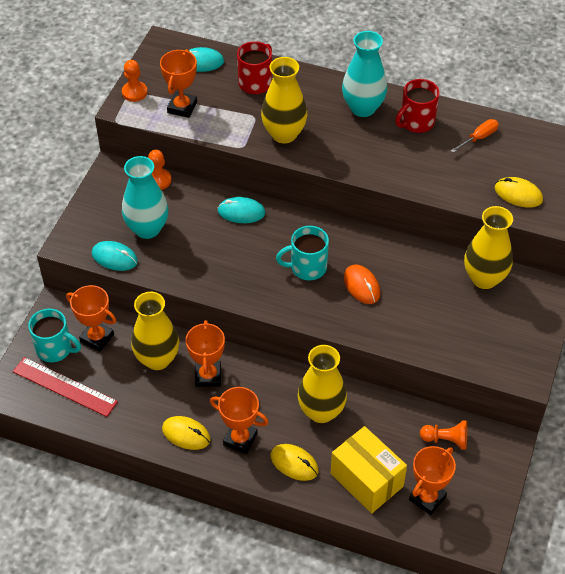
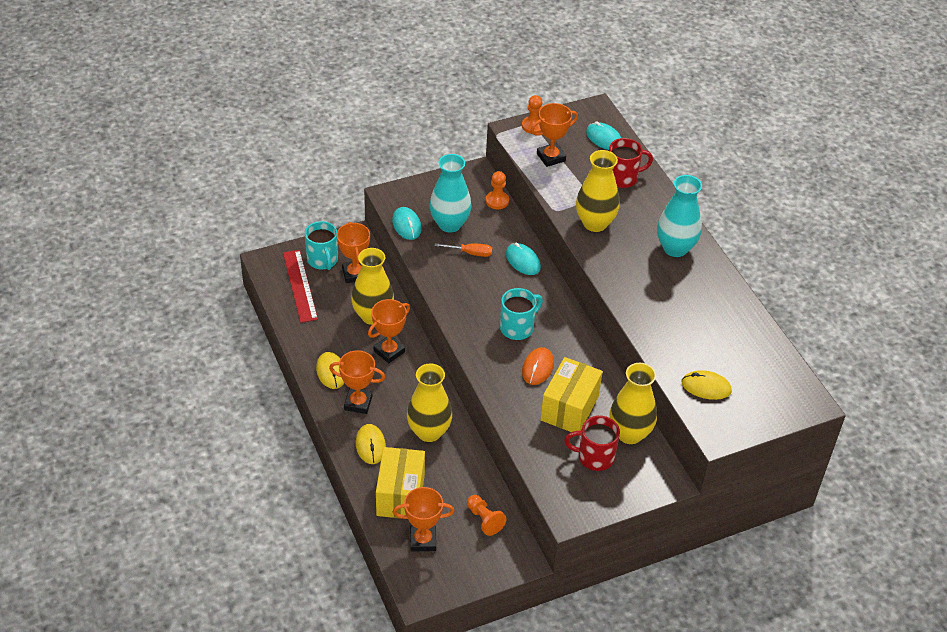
camera: 45 degrees right, 5 degrees down
(240, 439) = (358, 403): orange trophy -> orange trophy turned 60 degrees counterclockwise
(307, 267) = (517, 328): turquoise mug -> turquoise mug turned 105 degrees clockwise
(416, 122) = (700, 286): red mug -> red mug (594, 457)
(423, 296) = (569, 408): none -> yellow box
(479, 137) = (733, 330): orange screwdriver -> orange screwdriver (471, 253)
(518, 194) = (706, 387): yellow mouse -> yellow mouse turned 60 degrees counterclockwise

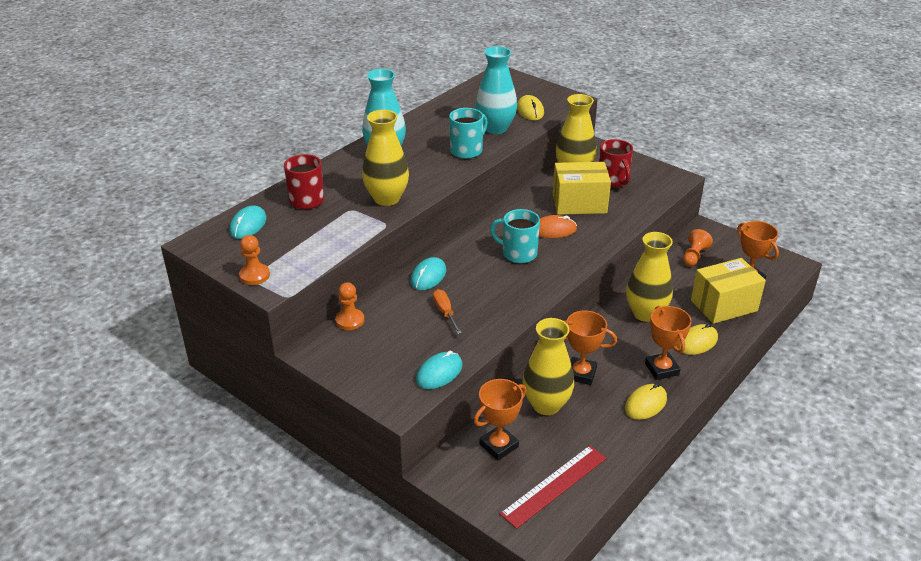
camera: 115 degrees left, 10 degrees down
(323, 260) = (499, 484): turquoise mug -> turquoise mug (467, 150)
(449, 224) = (412, 341): turquoise vase -> turquoise vase (495, 128)
(551, 157) = (303, 249): orange trophy -> none

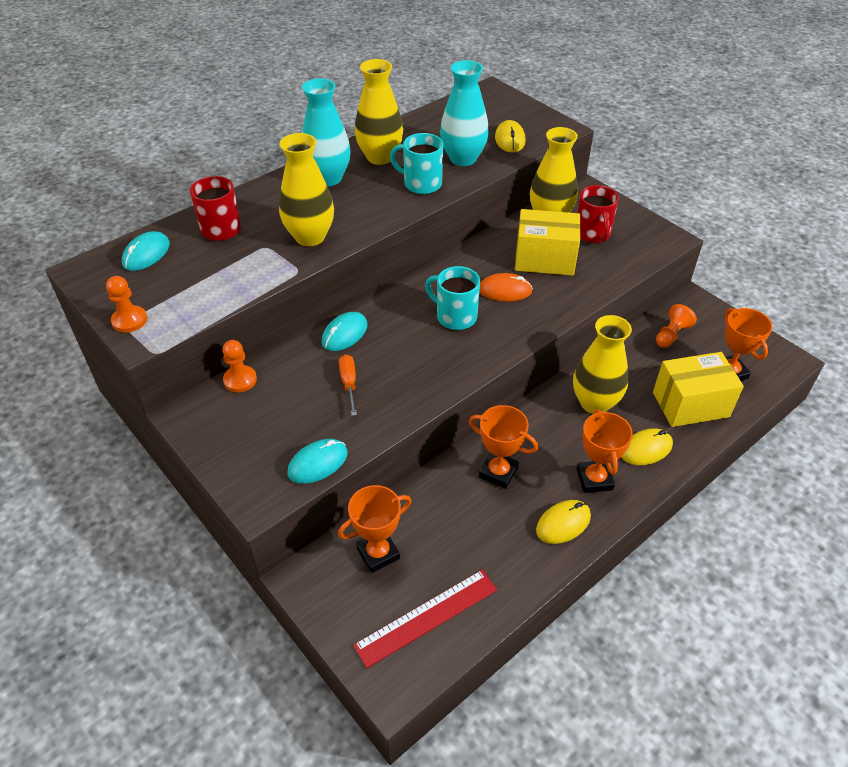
camera: 10 degrees right, 10 degrees up
(467, 150) = (421, 184): turquoise mug -> turquoise mug turned 120 degrees counterclockwise
(546, 405) = (447, 507): yellow vase -> yellow vase (380, 157)

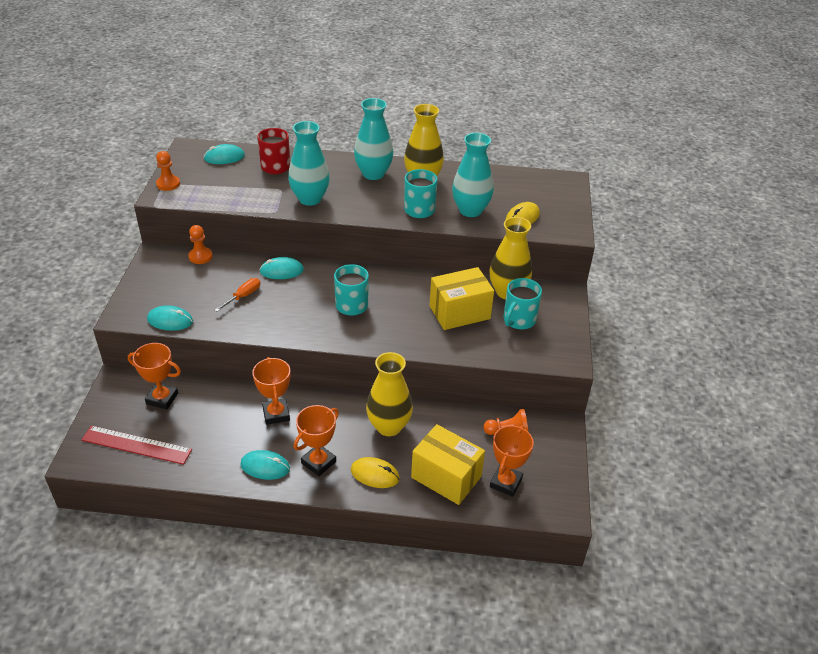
camera: 45 degrees right, 5 degrees down
(310, 237) = (310, 199): yellow vase -> turquoise vase
(505, 290) = (404, 312): orange mouse -> none
(544, 259) = (459, 312): yellow box -> yellow box turned 75 degrees counterclockwise
(563, 523) = (265, 467): yellow mouse -> turquoise mouse
(592, 234) = (518, 320): red mug -> turquoise mug

